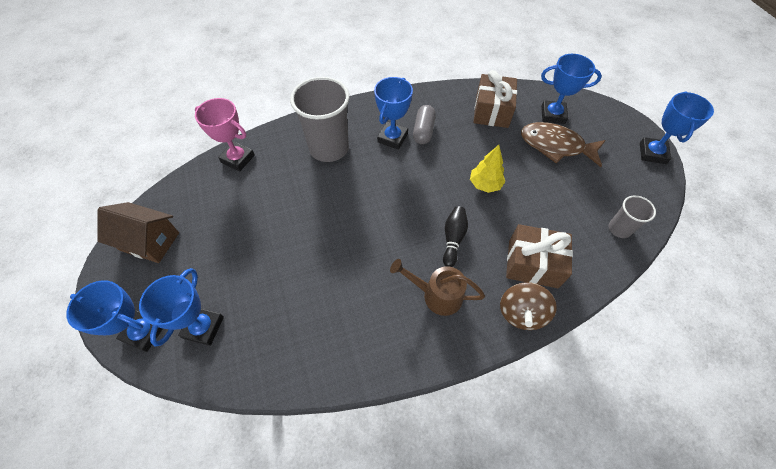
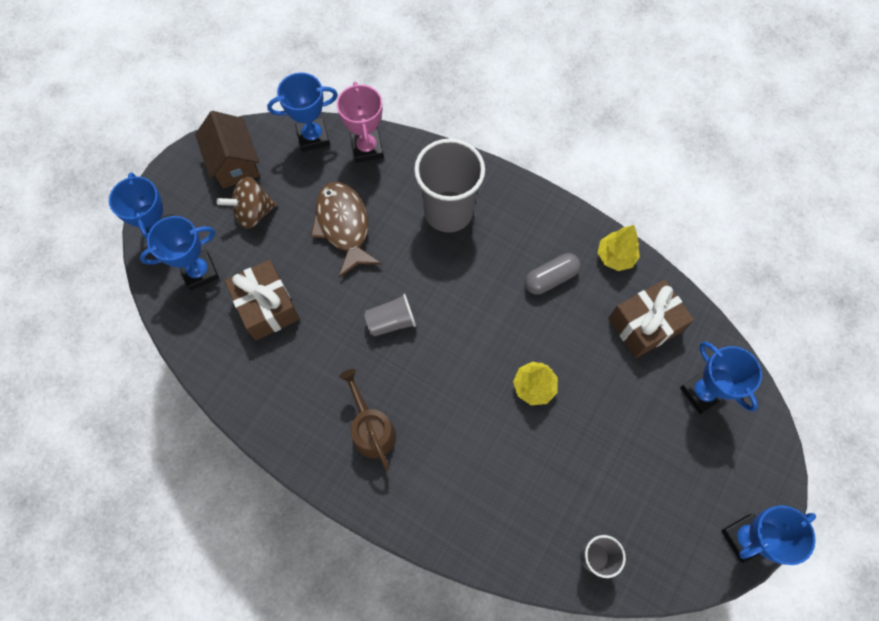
camera: 50 degrees right, 10 degrees up
(370, 229) = (391, 321): none -> grey cup
(392, 138) = (513, 257): blue trophy -> blue trophy (313, 137)
(439, 96) = (615, 256): none -> yellow tree
(453, 239) = (442, 401): black bowling pin -> none
(521, 313) = (413, 516): brown spinning top -> brown spinning top (253, 212)
(533, 264) = (476, 494): brown gift -> brown gift (267, 306)
(555, 146) = (655, 424): brown fish -> brown fish (344, 226)

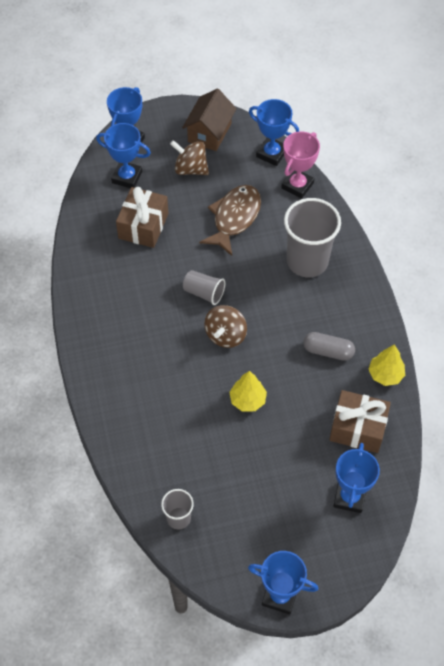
camera: 45 degrees right, 10 degrees down
(371, 429) = (130, 338): brown watering can -> none
(452, 344) = (225, 335): none -> brown spinning top

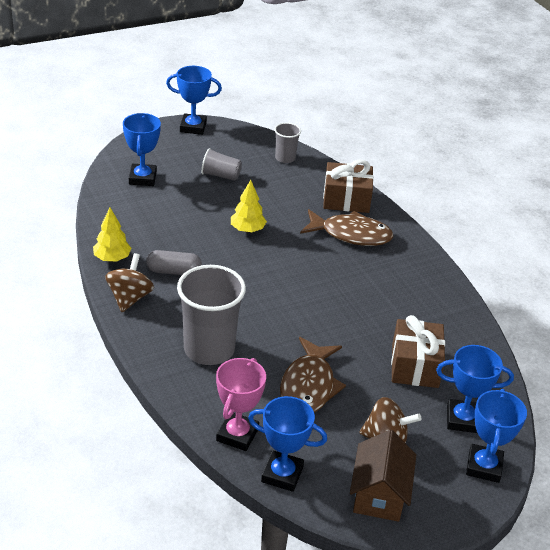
camera: 165 degrees right, 20 degrees down
(144, 381) = (351, 234): none -> brown fish
(204, 293) = (319, 308): grey cup -> grey cup (221, 175)
(225, 335) = (284, 275): brown spinning top -> brown spinning top (130, 298)
(358, 428) = (138, 219): brown gift -> brown gift (346, 199)

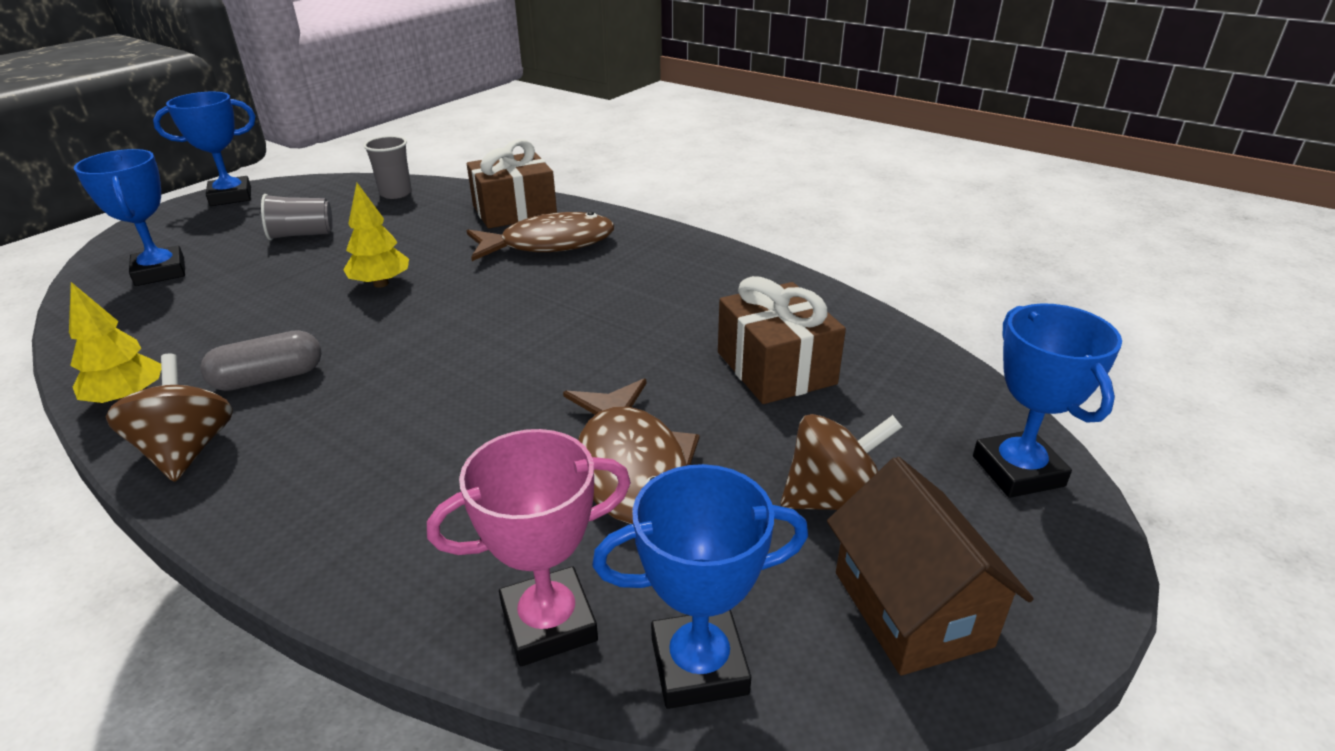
camera: 25 degrees left, 5 degrees down
(209, 349) = (399, 479): grey cup -> none
(237, 435) = (549, 623): pink trophy -> pink trophy turned 75 degrees clockwise
(462, 419) = (915, 414): blue trophy -> none

